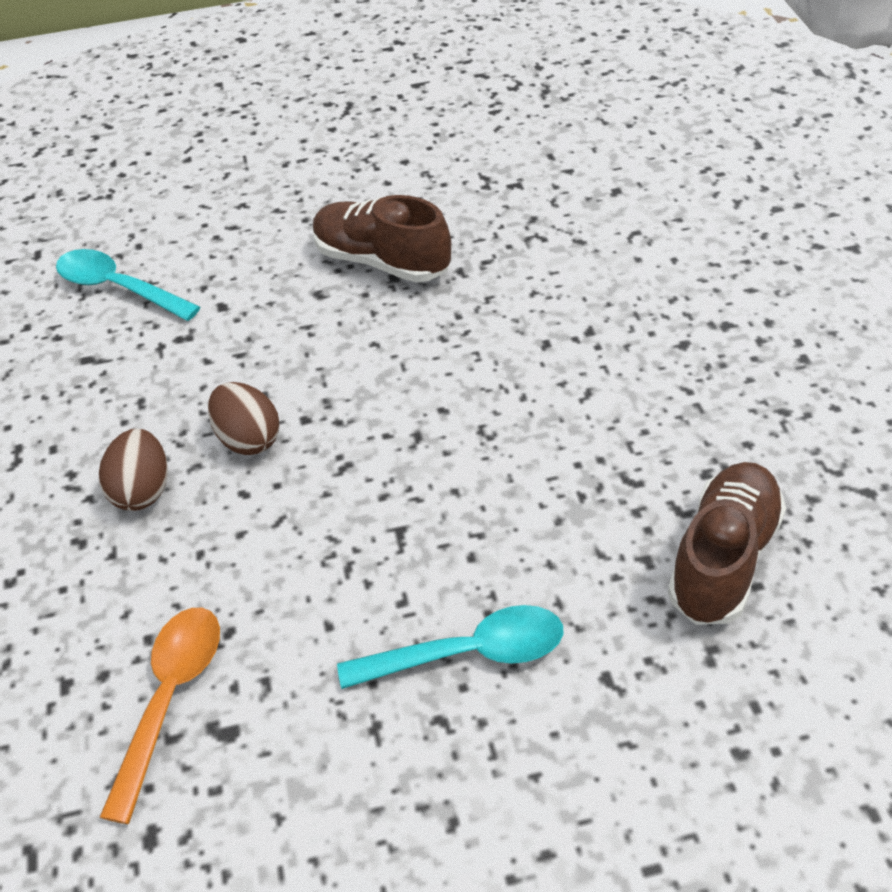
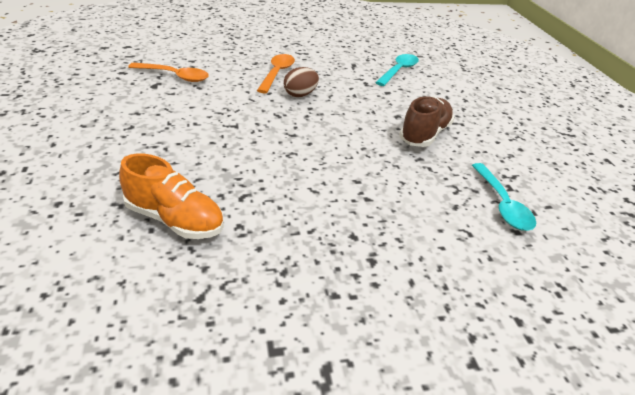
camera: 85 degrees right, 10 degrees down
(142, 490) = (277, 73): brown egg -> orange spoon
(468, 653) = (159, 136): turquoise spoon -> turquoise spoon (502, 204)
(723, 559) = (174, 220): brown shoe -> orange shoe

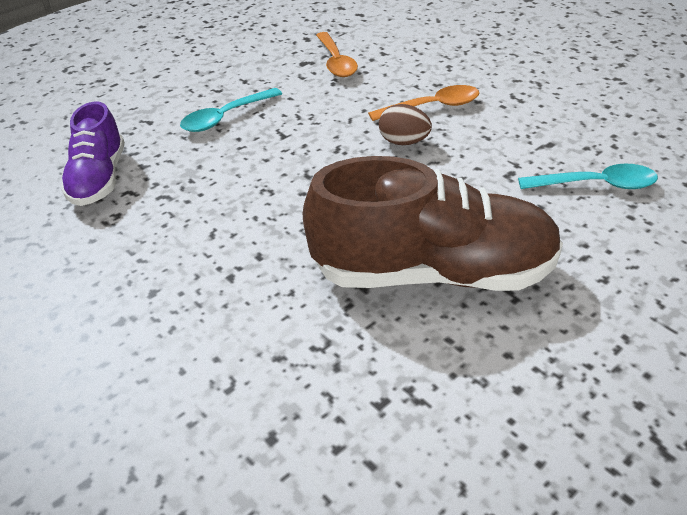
camera: 65 degrees right, 5 degrees up
(174, 220) = (99, 178): orange shoe -> purple shoe
(424, 134) = (433, 272): brown shoe -> brown shoe, size x1.74
(502, 204) = (325, 405): turquoise spoon -> turquoise spoon (225, 117)

